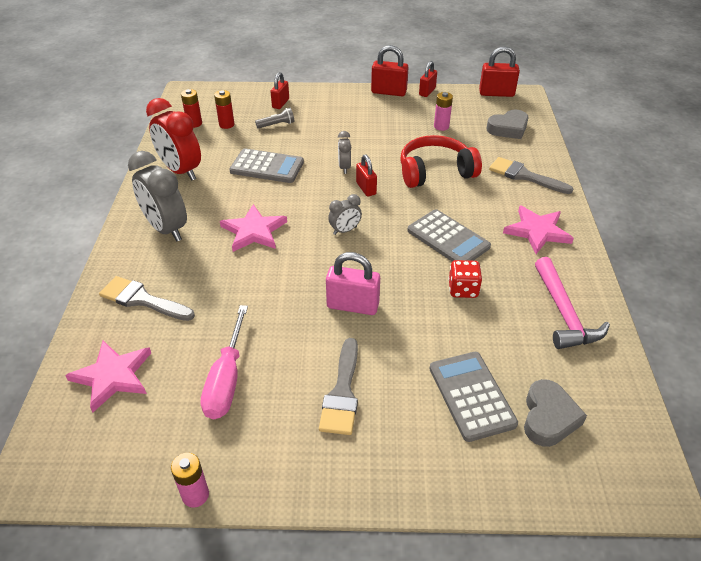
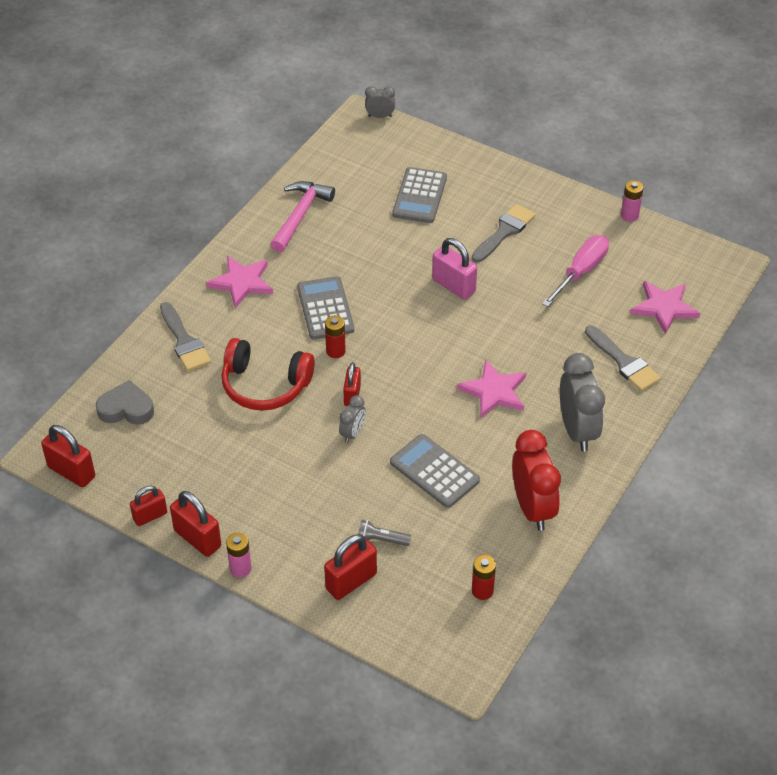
camera: 150 degrees left, 5 degrees up
(226, 124) = (443, 569): red battery -> red battery (335, 351)
(280, 103) = (351, 581): red padlock -> red padlock, size x1.52
(345, 230) = (409, 356): grey clock -> grey clock (380, 116)
(441, 126) = (195, 446): pink battery -> pink battery (240, 568)
(463, 289) = (356, 262): red dice -> none
(548, 417) = (383, 167): grey heart -> none

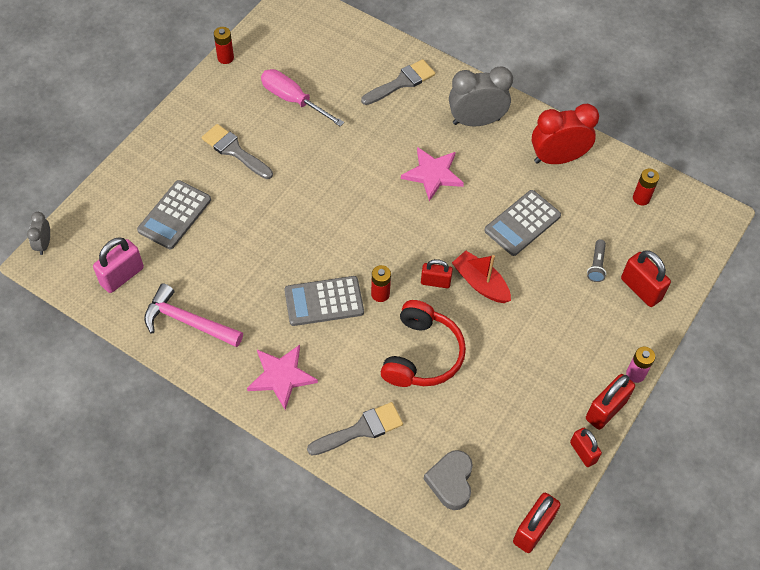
camera: 90 degrees left, 10 degrees up
(352, 433) = (480, 283): grey clock -> red boat
(420, 196) = (175, 215): grey calculator -> grey calculator turned 105 degrees clockwise
(453, 286) = (302, 195): pink padlock -> pink padlock (122, 276)
(629, 215) = (225, 58): pink battery -> red battery
(664, 307) = (341, 48): pink star -> none

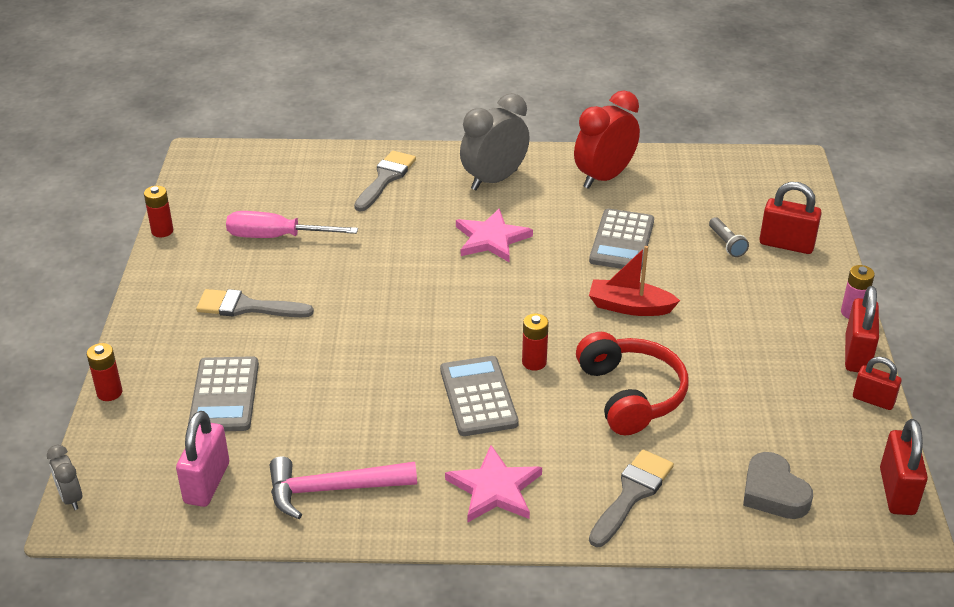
camera: 30 degrees left, 20 degrees down
(324, 301) = (478, 397): grey calculator -> grey calculator turned 120 degrees clockwise
(435, 282) = (582, 326): red padlock -> none
(641, 198) = (713, 176): red battery -> red battery (109, 392)

